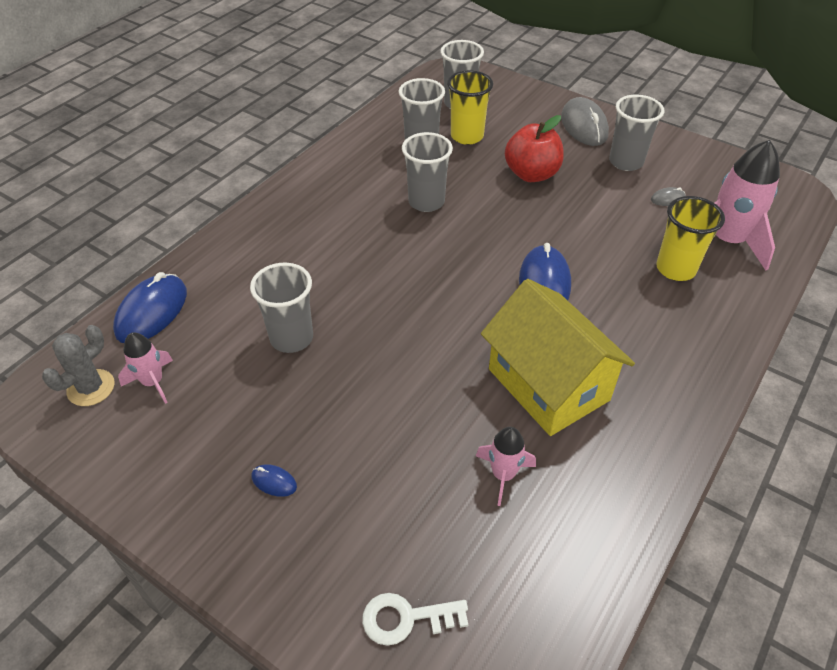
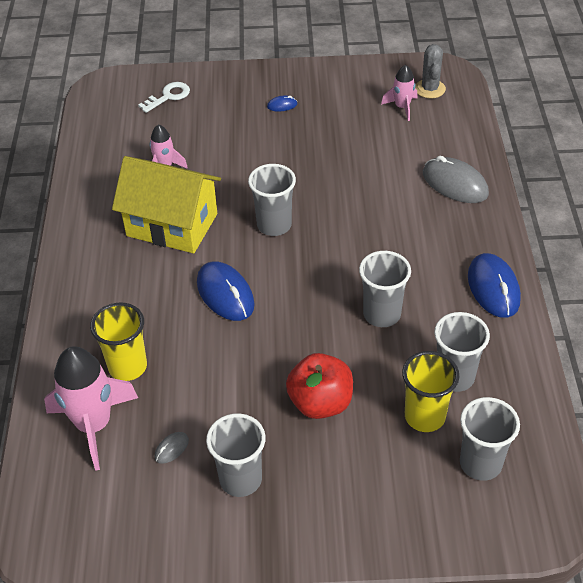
camera: 145 degrees right, 0 degrees up
(152, 312) = (459, 134): blue mouse -> blue mouse (493, 288)
(291, 338) = (357, 166): grey cup -> grey cup (274, 225)
(584, 126) = (321, 513): grey mouse -> grey mouse (455, 184)

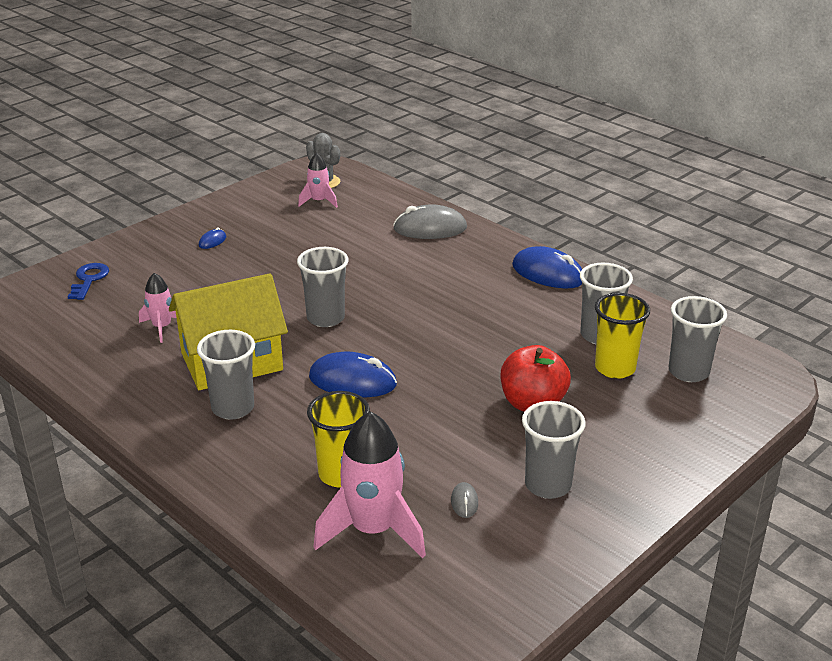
camera: 45 degrees left, 15 degrees down
(168, 96) = (89, 280): white key -> blue key
(382, 314) = (495, 328): grey cup -> grey cup (233, 408)

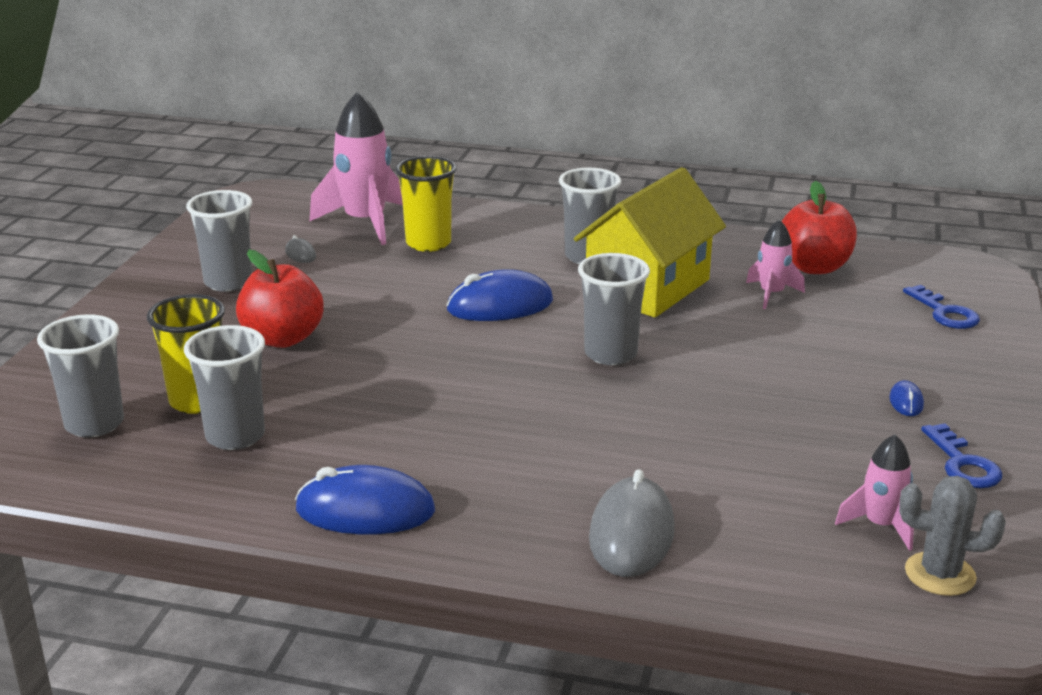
camera: 150 degrees right, 5 degrees down
(95, 339) = (814, 267): none -> red apple
(240, 210) = (963, 463): none -> blue key
(430, 228) = (631, 534): grey mouse -> grey mouse turned 45 degrees counterclockwise

